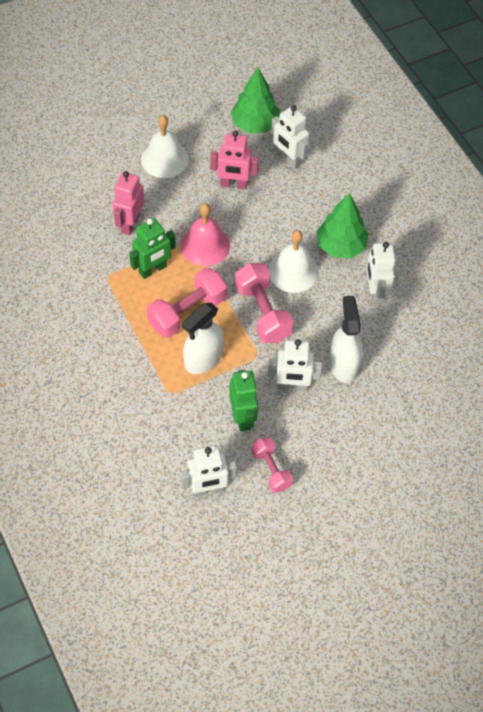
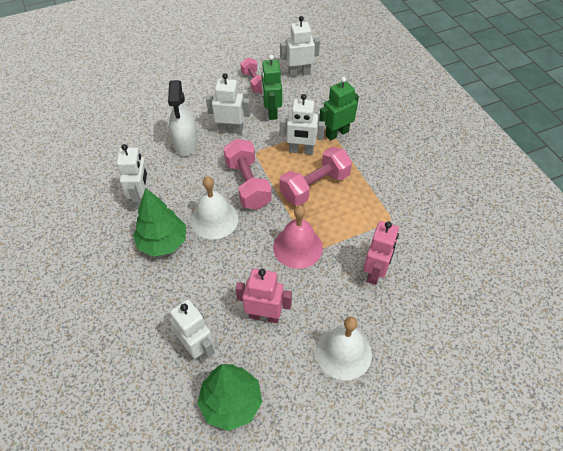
camera: 175 degrees left, 5 degrees down
(153, 270) = (348, 224): green robot -> green robot (337, 133)
(203, 359) = (301, 150): white spray bottle -> white robot

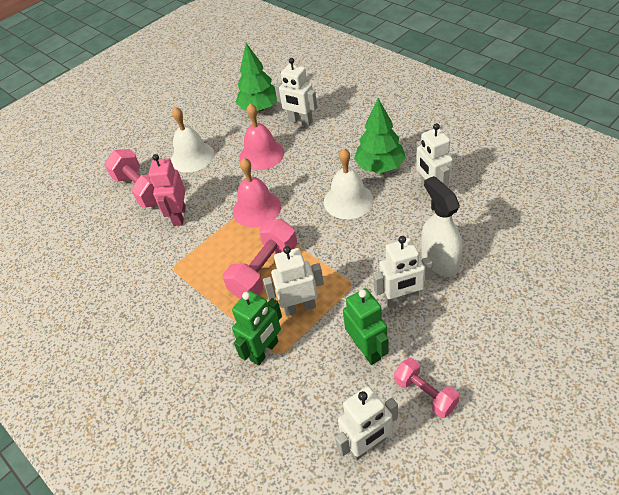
camera: 165 degrees right, 5 degrees down
(248, 184) = (337, 244): pink dumbbell -> pink dumbbell (141, 190)
(264, 316) = (261, 154): pink robot -> pink bell

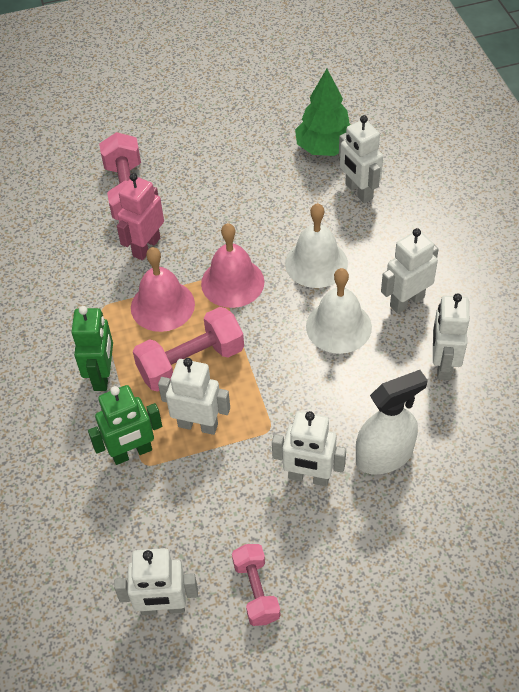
camera: 25 degrees right, 5 degrees up
(192, 157) = (206, 177): white bell -> white bell (316, 263)
(261, 154) = (284, 214): pink bell -> pink bell (162, 305)
(367, 350) = (233, 511): green robot -> green robot (102, 375)
(380, 166) = (406, 301): green tree -> white robot
(439, 260) = (384, 455): white spray bottle -> white spray bottle turned 60 degrees clockwise

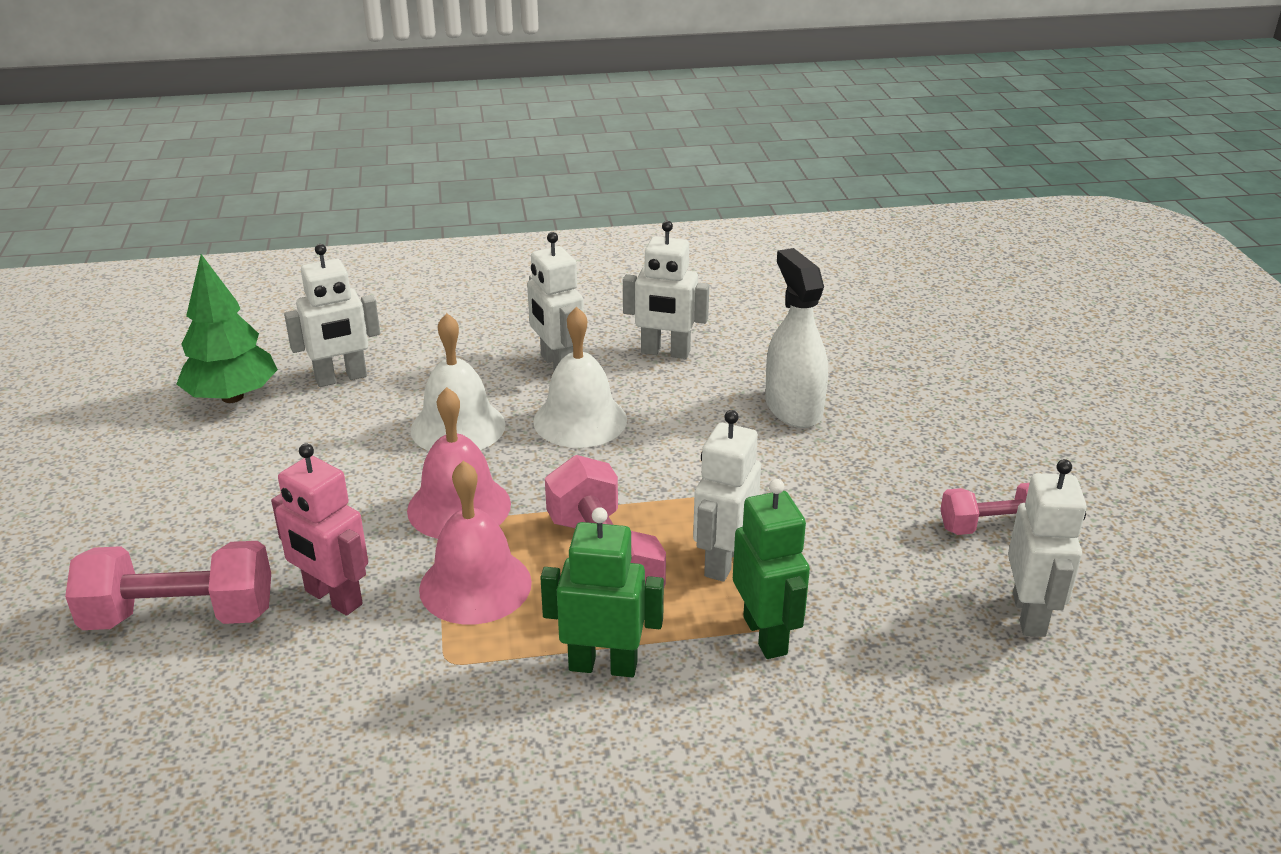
camera: 85 degrees left, 20 degrees down
(308, 477) = (821, 468): white robot -> none

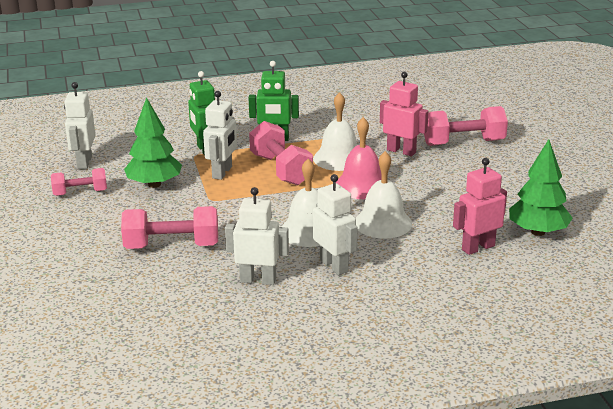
camera: 175 degrees right, 5 degrees down
(341, 378) = (478, 248): white robot -> pink robot
(475, 585) = (339, 158): pink bell -> white bell
(793, 408) = (172, 246): white spray bottle -> pink dumbbell
(855, 538) = (154, 184): none -> green tree

